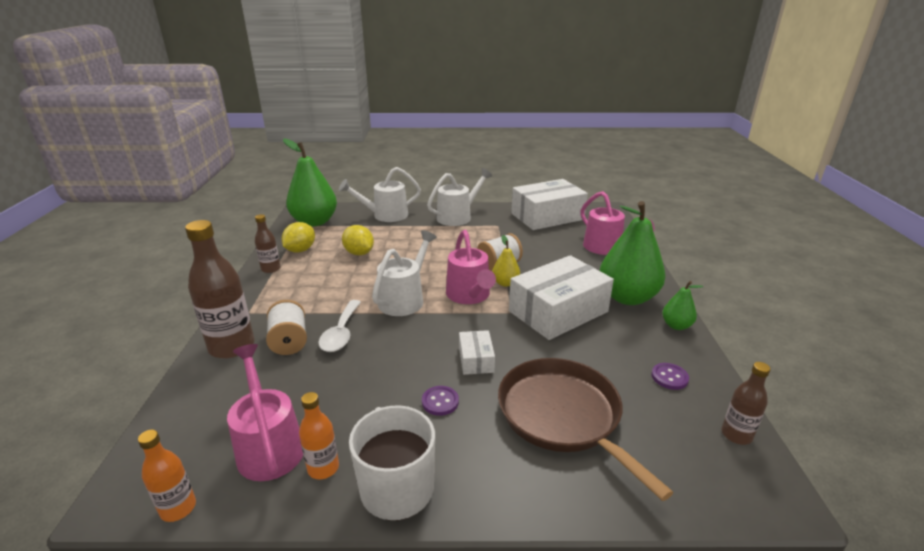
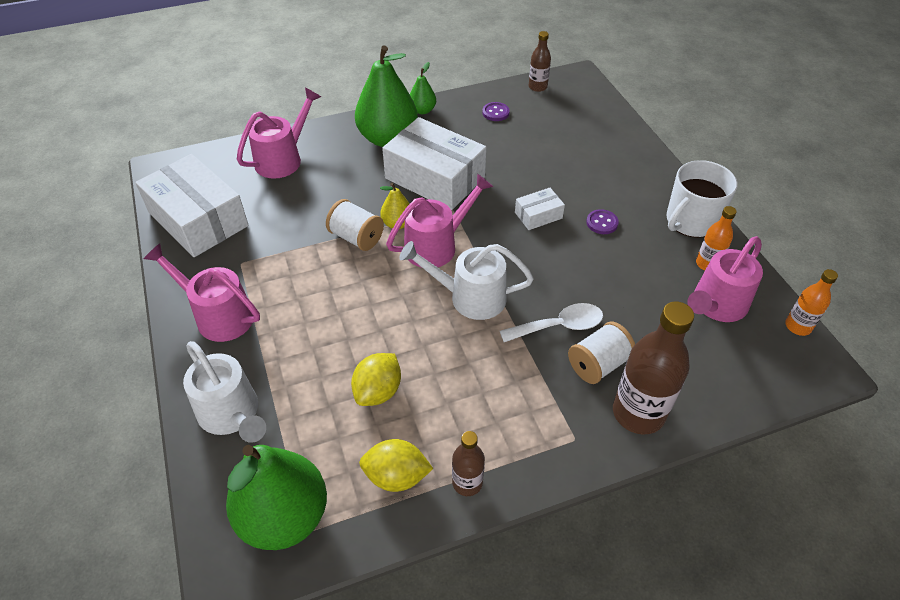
camera: 110 degrees left, 20 degrees up
(458, 217) = (218, 315): white watering can -> pink watering can
(563, 416) = (571, 158): brown pan -> none

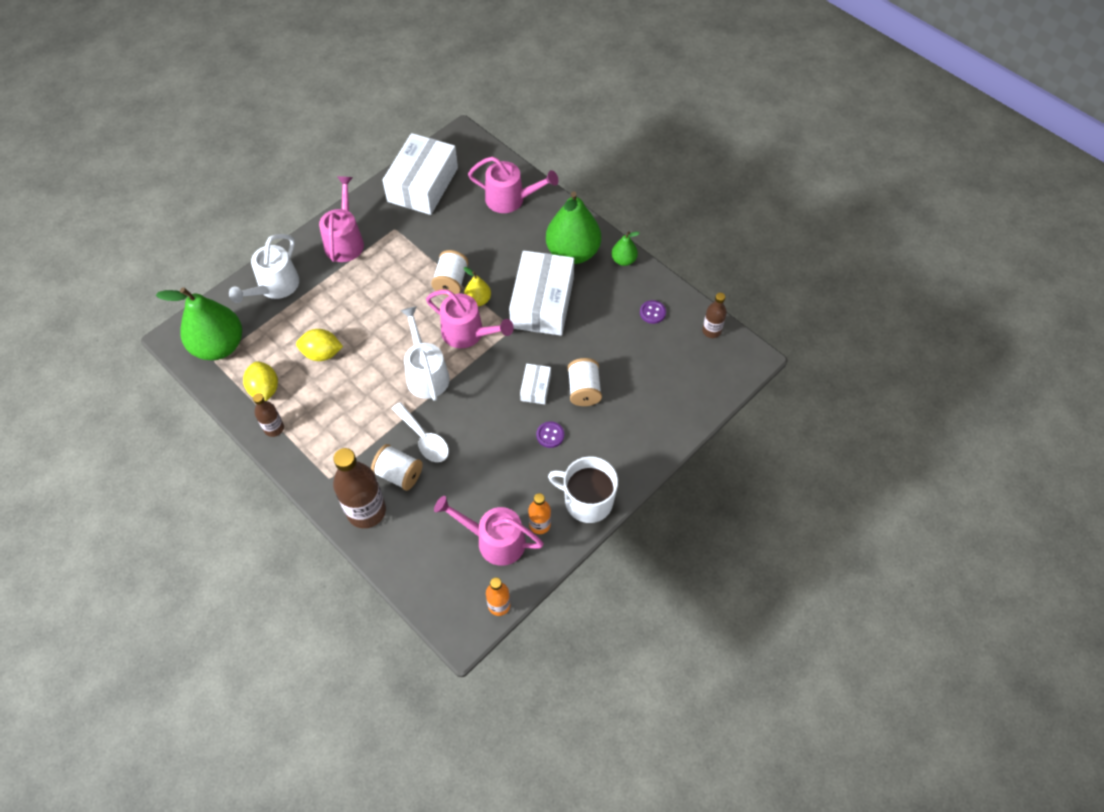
camera: 65 degrees right, 10 degrees up
(538, 215) = (535, 388): white box -> white box turned 60 degrees clockwise
(559, 183) = (584, 390): none -> white spool

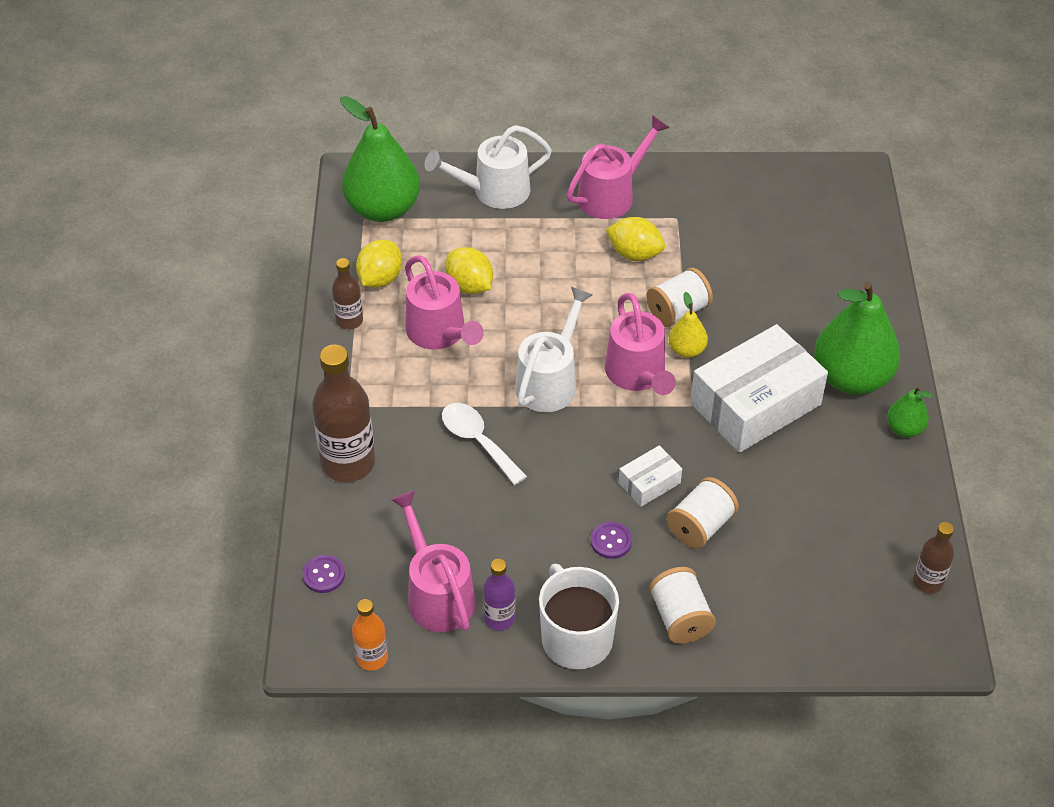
camera: 45 degrees right, 10 degrees down
(394, 266) = (634, 254): none -> yellow lemon
(399, 474) = (416, 454): white spool -> white spool (680, 618)
(423, 185) = (757, 194): white box -> none
(424, 439) = (478, 441): white spoon -> white spoon turned 135 degrees clockwise
(511, 199) = (841, 274): pink watering can -> pink watering can (440, 334)
(540, 524) = (499, 618): orange bottle -> purple bottle
(652, 312) = (875, 508): purple button -> purple button (324, 575)

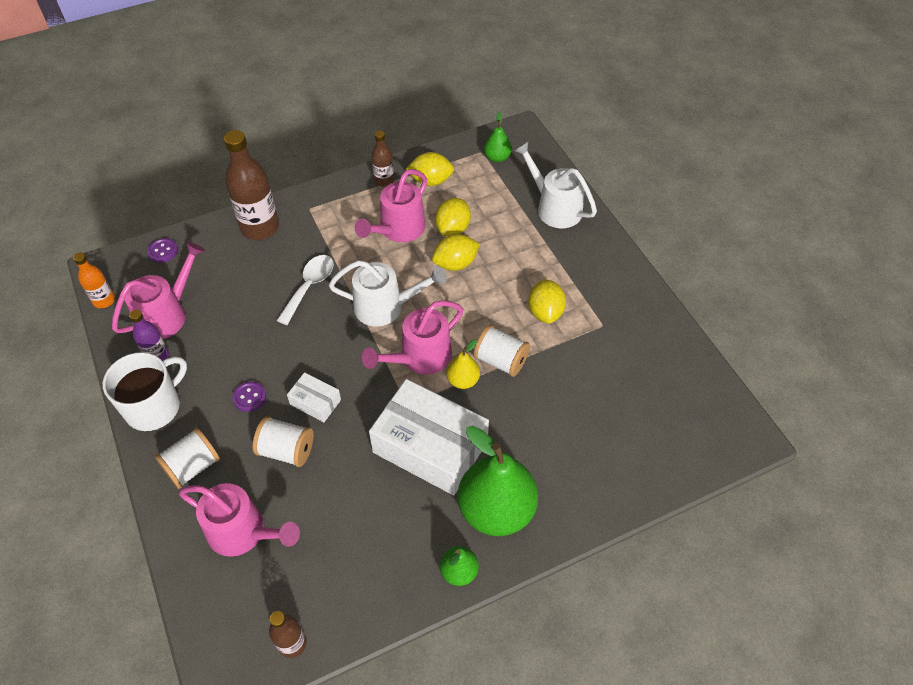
camera: 65 degrees right, 5 degrees up
(383, 209) = (497, 157): green pear -> green pear, size x0.47
(523, 301) = (455, 264): none -> yellow lemon
(612, 195) = (599, 276): pink watering can -> pink watering can (243, 532)

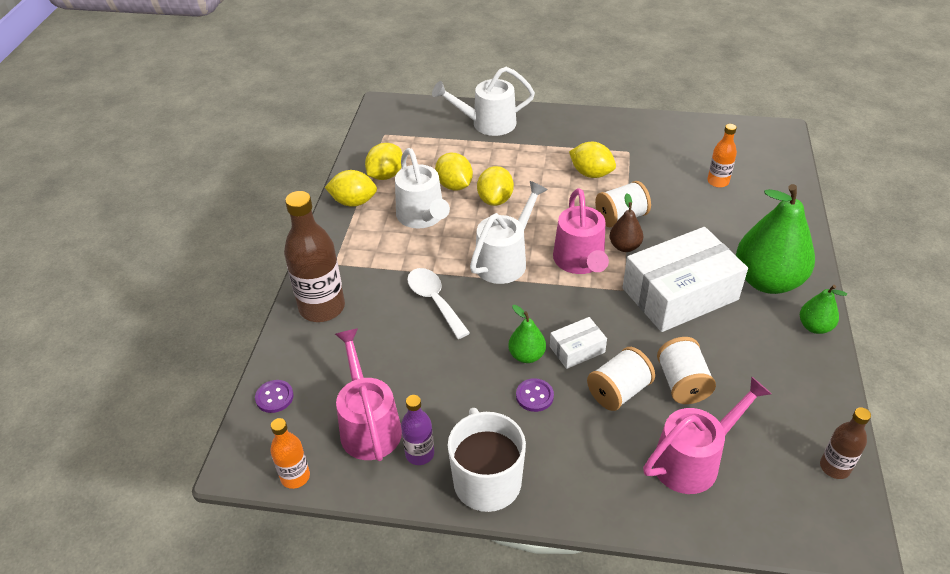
camera: 55 degrees left, 10 degrees down
(193, 466) = (588, 473): white spool -> white spool (682, 383)
(384, 180) = (353, 202): brown bottle -> yellow lemon
(398, 230) = (423, 217): pink watering can -> white watering can
(463, 380) = (624, 247): yellow pear -> brown pear
(497, 157) = (400, 129): green pear -> green pear (526, 355)
(615, 414) = (718, 182): none -> orange bottle

